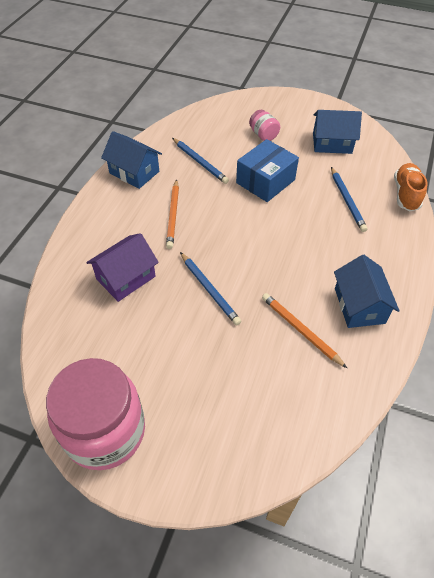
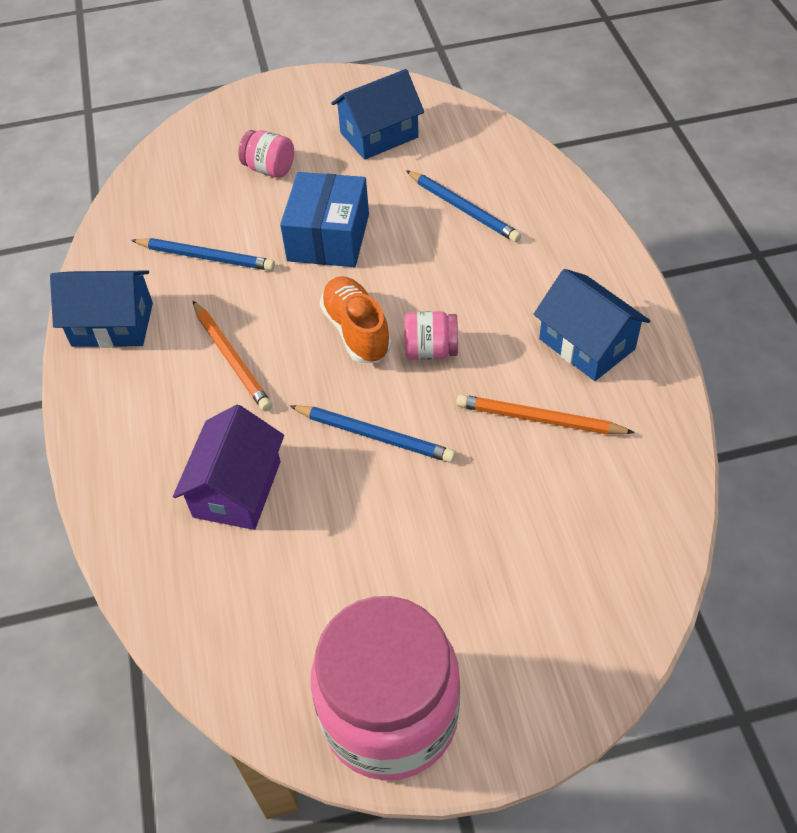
camera: 30 degrees left, 0 degrees up
(271, 263) = (431, 350): none -> pink jar
(406, 194) = (532, 161): orange shoe -> orange shoe (356, 331)

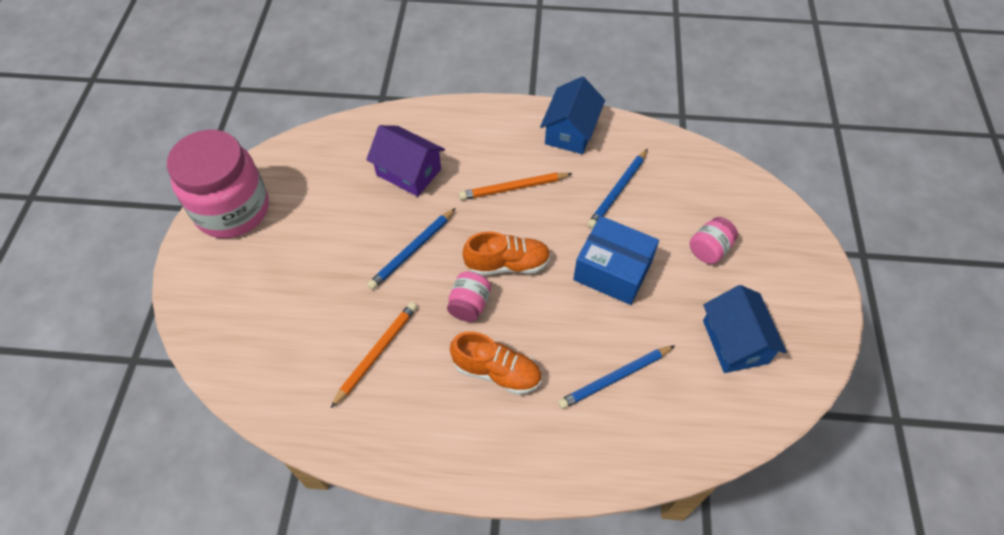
camera: 105 degrees right, 5 degrees up
(504, 301) = (497, 372): none -> orange shoe
(586, 344) = (428, 414): blue house -> none

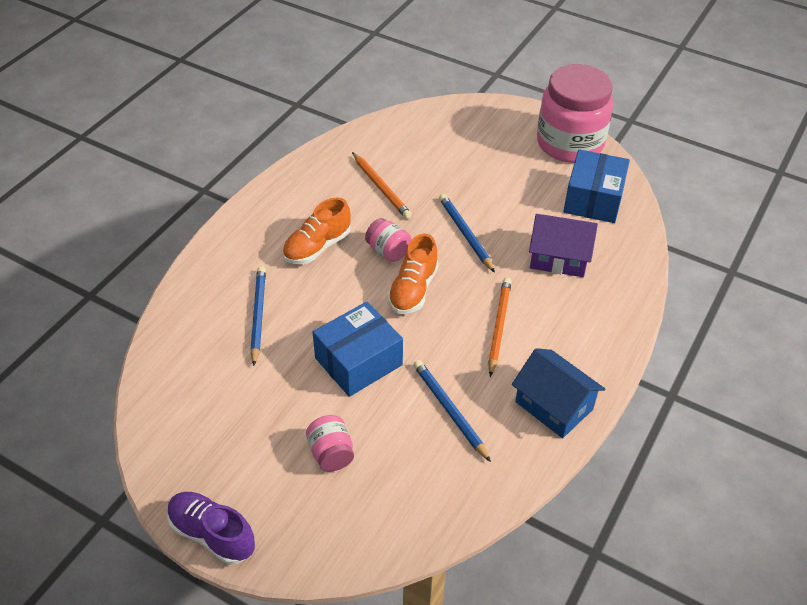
camera: 115 degrees right, 10 degrees down
(316, 169) = (593, 199): none -> blue box
(408, 172) = (559, 258): purple house -> purple house turned 45 degrees clockwise
(735, 342) = (225, 418): blue house -> none
(829, 293) = (212, 534): none -> purple shoe

